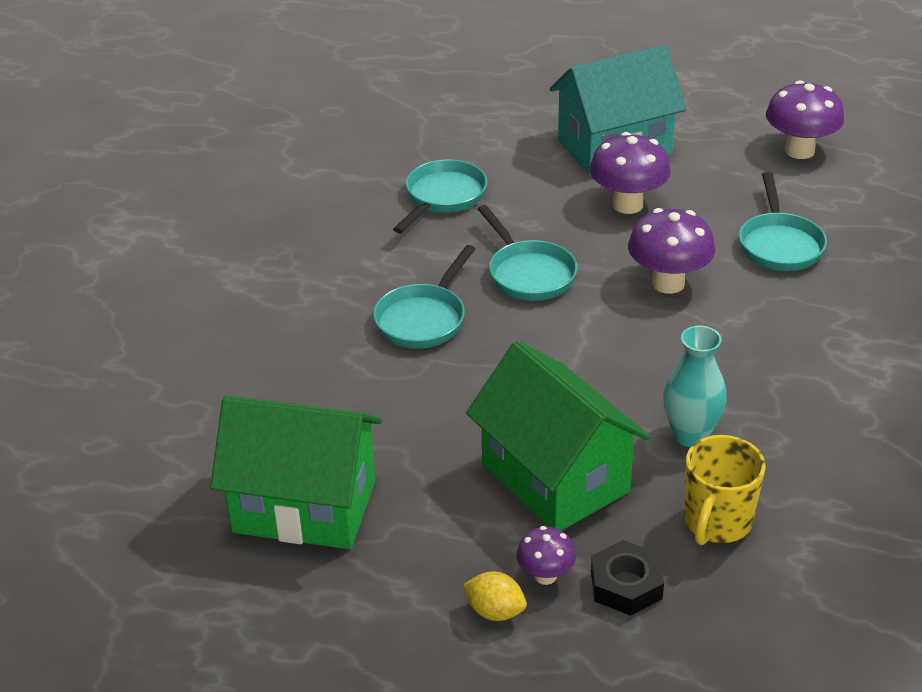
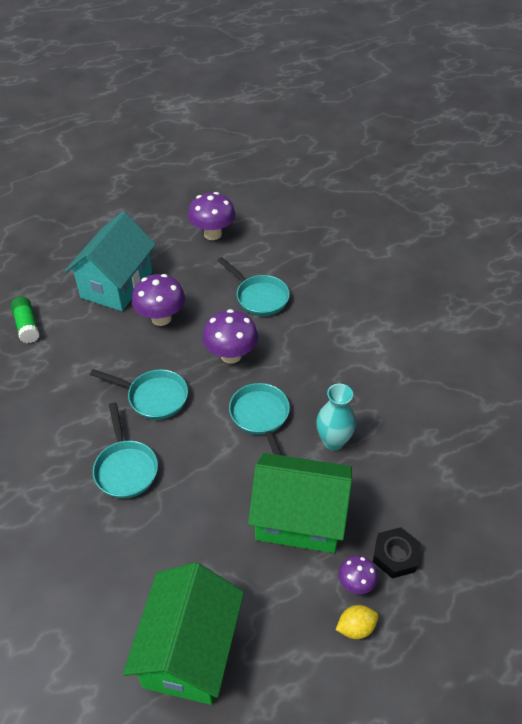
camera: 45 degrees left, 10 degrees up
(304, 506) = (189, 650): green house -> green house turned 45 degrees counterclockwise
(443, 197) = (52, 377): turquoise pan -> turquoise pan (261, 417)
(470, 138) = (27, 326): none -> green glue stick
(716, 522) = (395, 484): yellow mug -> none

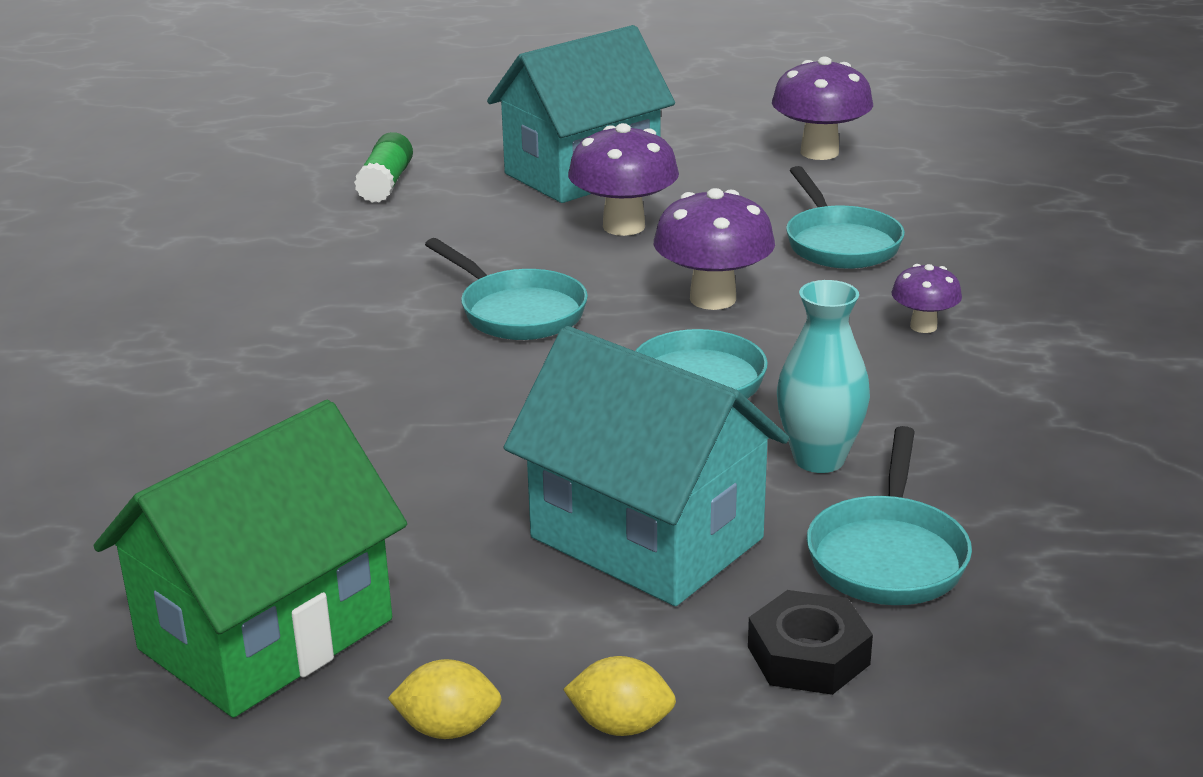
camera: 30 degrees right, 20 degrees down
(125, 468) = (383, 379): turquoise pan -> turquoise pan (888, 555)
(296, 663) = (448, 729): none -> yellow lemon
(299, 518) = (646, 538): green house -> turquoise house
(355, 583) = (681, 664): purple mushroom -> purple mushroom (923, 326)

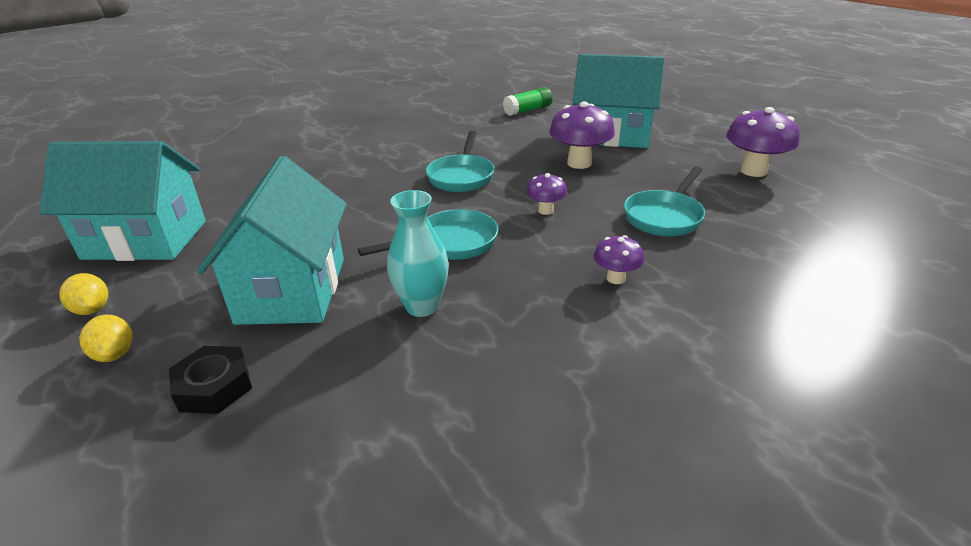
camera: 50 degrees right, 5 degrees up
(266, 634) = (145, 240): green house -> turquoise house
(713, 299) = (545, 210): purple mushroom -> purple mushroom, size x0.56
(888, 555) = (342, 372): turquoise pan -> none

